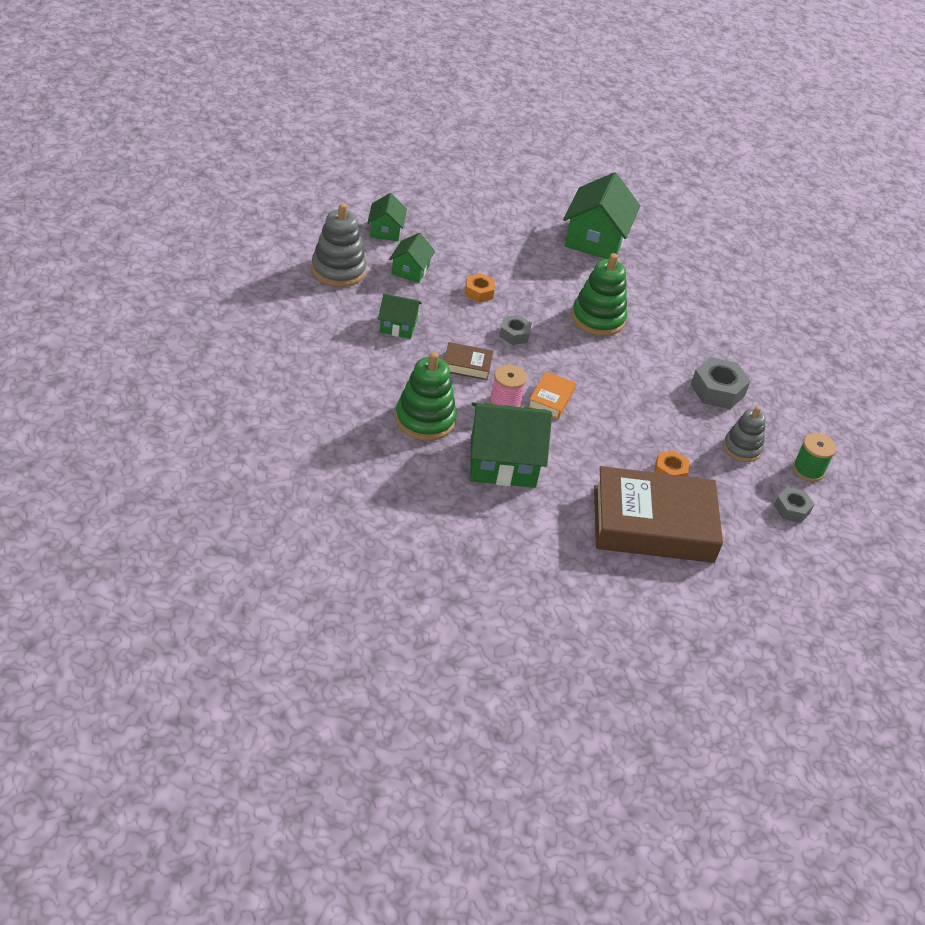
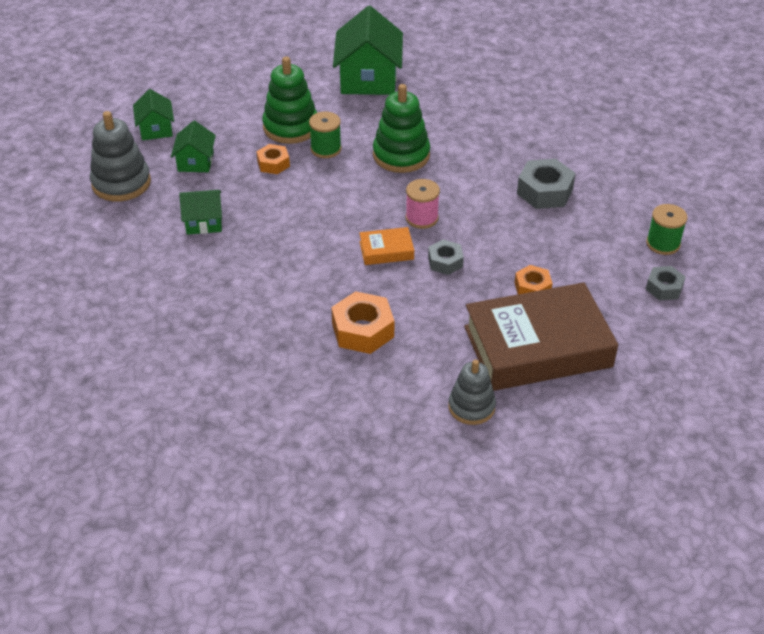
camera: 10 degrees left, 0 degrees up
(425, 419) = (267, 311): green stacking toy -> green stacking toy (290, 127)
(467, 365) = (289, 241): brown book -> none
(502, 462) = (363, 330): green house -> orange nut
(505, 402) = (341, 267): pink spool -> pink spool (421, 218)
(514, 334) = (325, 195): grey nut -> grey nut (445, 262)
(531, 292) = (326, 149): none -> green spool
(550, 399) = (386, 250): orange book -> orange book turned 75 degrees clockwise
(742, 448) = (591, 242): grey stacking toy -> grey stacking toy (471, 407)

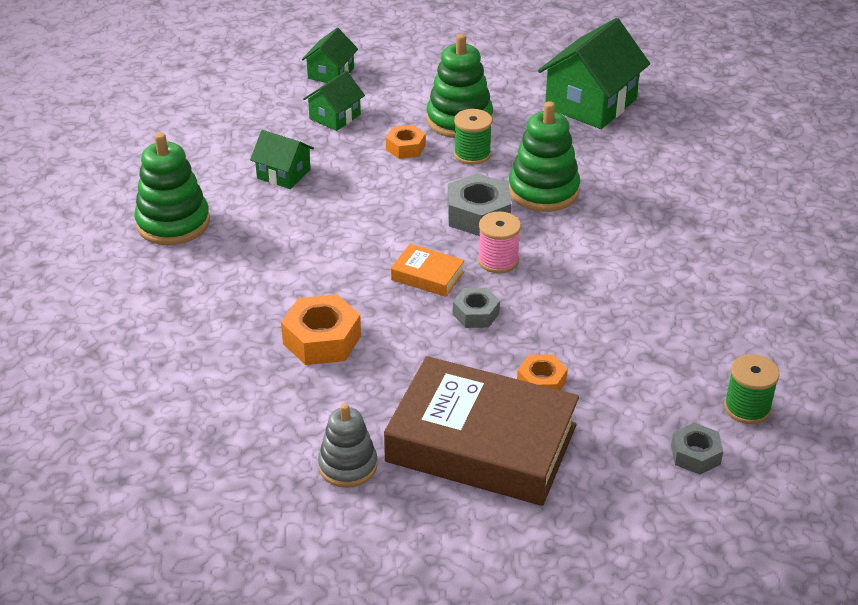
camera: 35 degrees right, 5 degrees down
(121, 183) = (249, 109): grey stacking toy -> none
(159, 298) = (173, 223): none -> green stacking toy
(544, 191) = (664, 292): grey nut -> grey nut (478, 214)

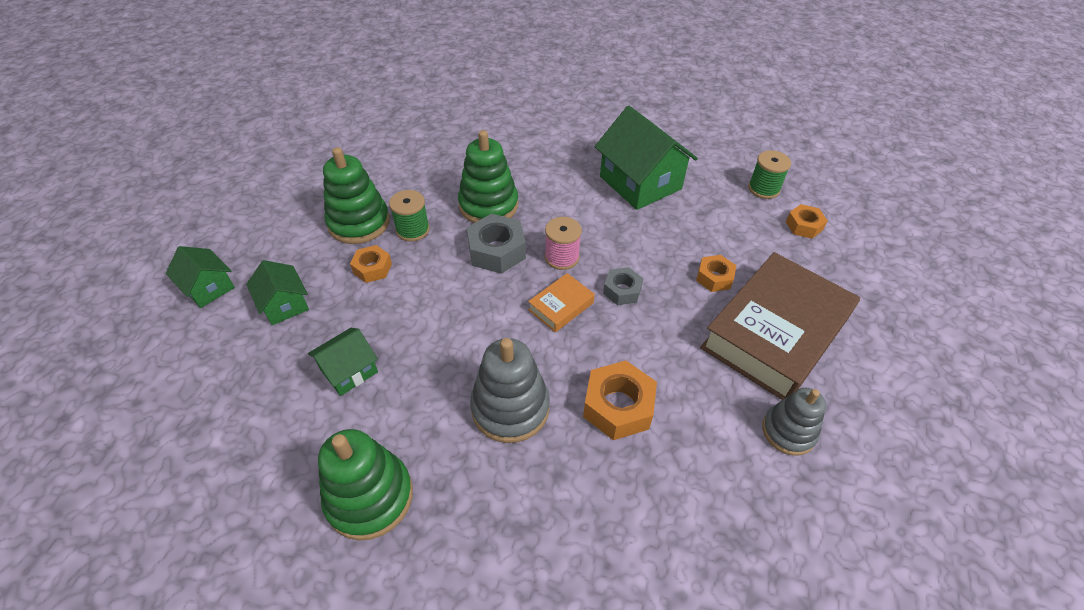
camera: 70 degrees left, 10 degrees up
(288, 273) = (510, 408): none -> grey stacking toy
(590, 103) = (395, 146): green house -> green house (640, 183)
(695, 455) = (804, 226): grey nut -> orange nut

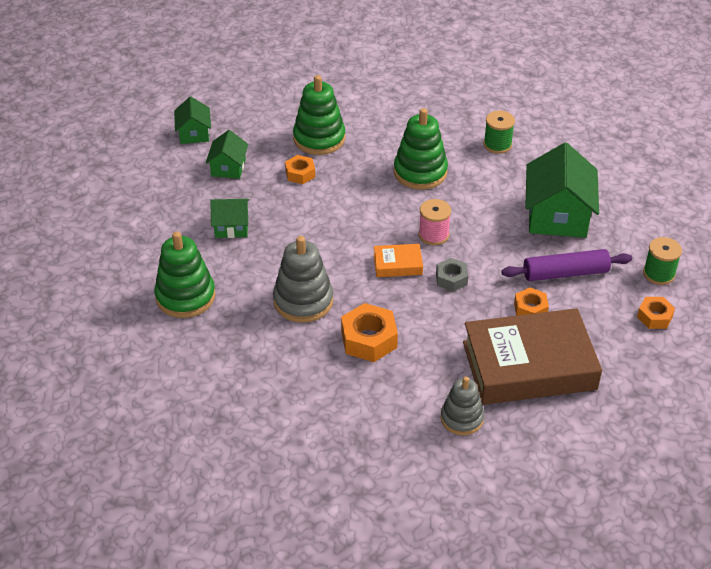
camera: 40 degrees right, 5 degrees down
(413, 230) = (350, 162): green spool -> green spool (497, 144)
(496, 251) = (392, 206): grey nut -> none
(702, 228) = (565, 273): none -> purple rolling pin

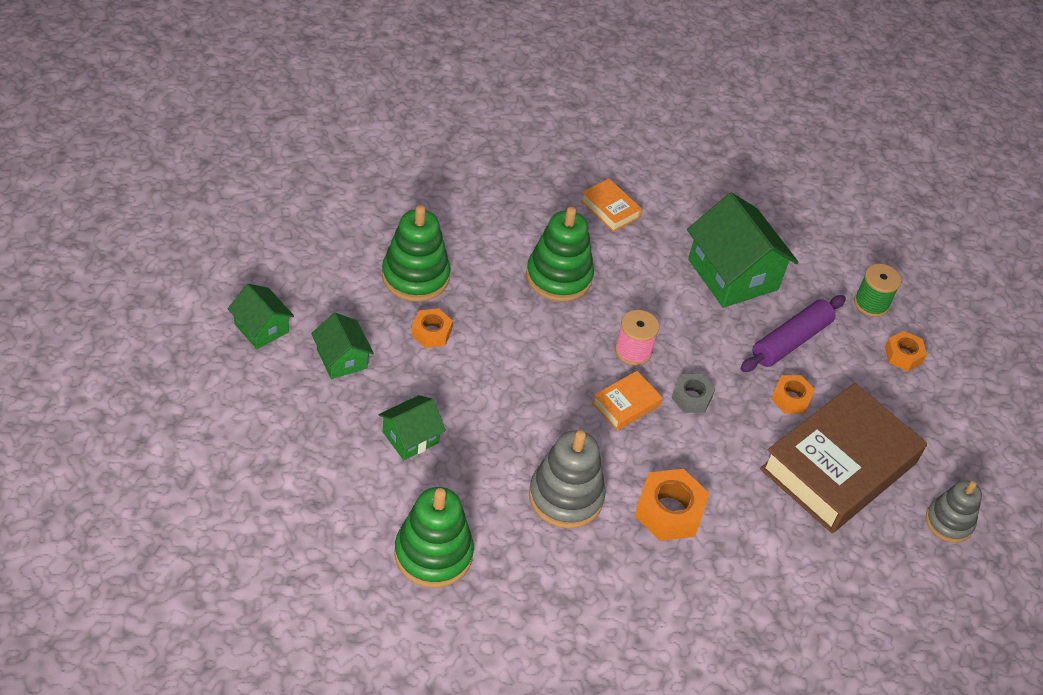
camera: 40 degrees left, 5 degrees up
(462, 418) = (826, 559): grey stacking toy -> grey stacking toy (949, 522)
(497, 144) = (610, 209): green spool -> orange book

